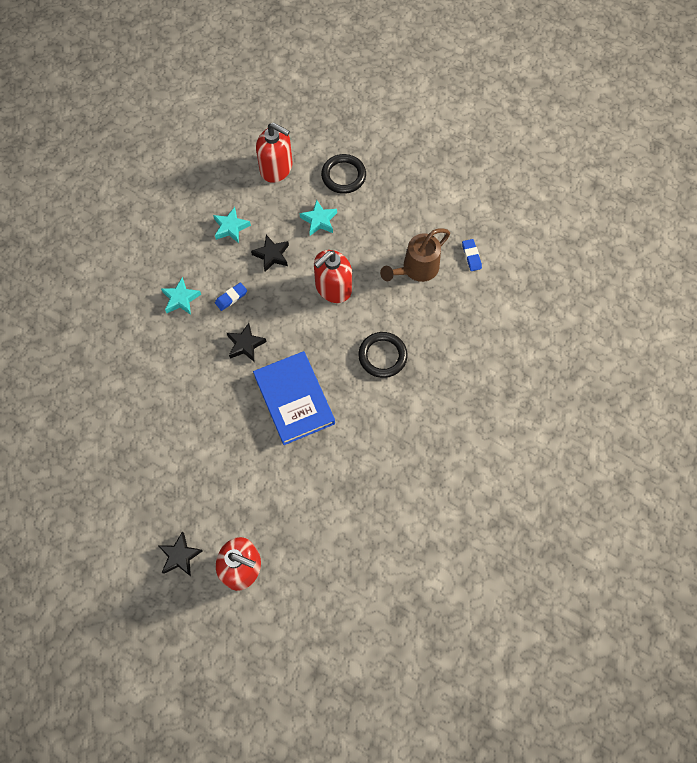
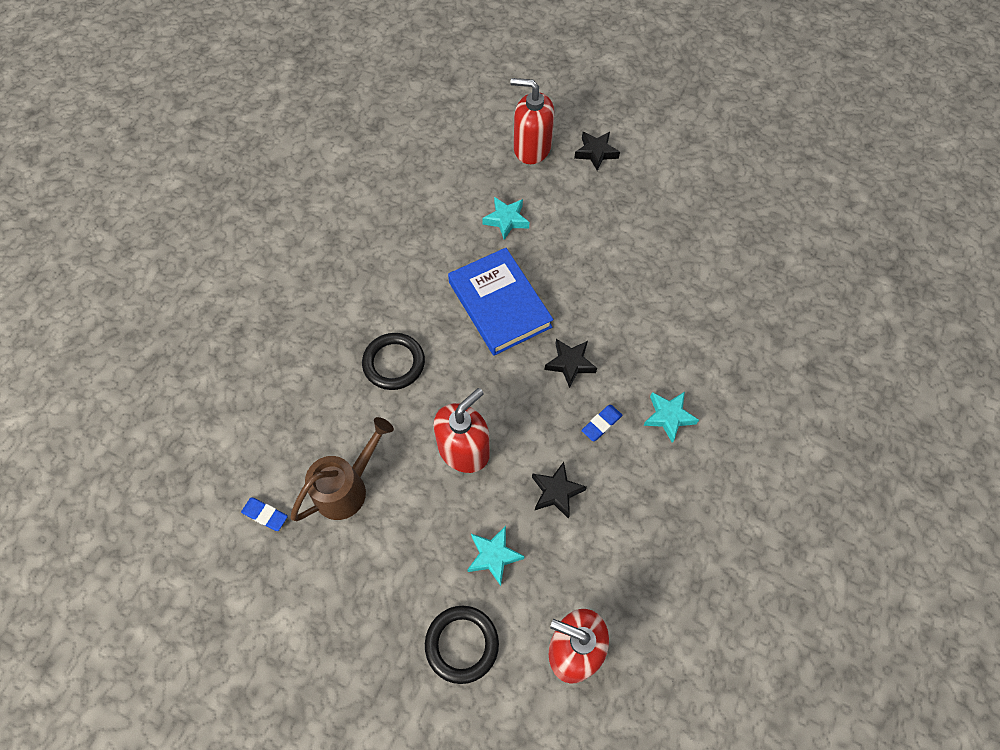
camera: 175 degrees right, 5 degrees down
(231, 227) = (625, 532): turquoise star -> turquoise star (506, 220)
(471, 256) = (265, 515): blue eraser -> blue eraser turned 45 degrees counterclockwise

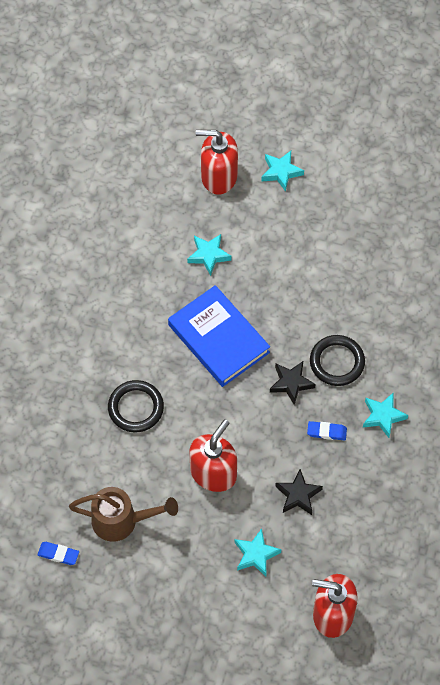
camera: 10 degrees left, 0 degrees up
(347, 488) = (121, 521): brown watering can -> brown watering can turned 60 degrees clockwise
(462, 644) = (243, 625): black ring -> black ring (337, 362)
(596, 153) = (281, 172): black star -> turquoise star
(601, 424) = (326, 432): blue eraser -> blue eraser turned 60 degrees clockwise

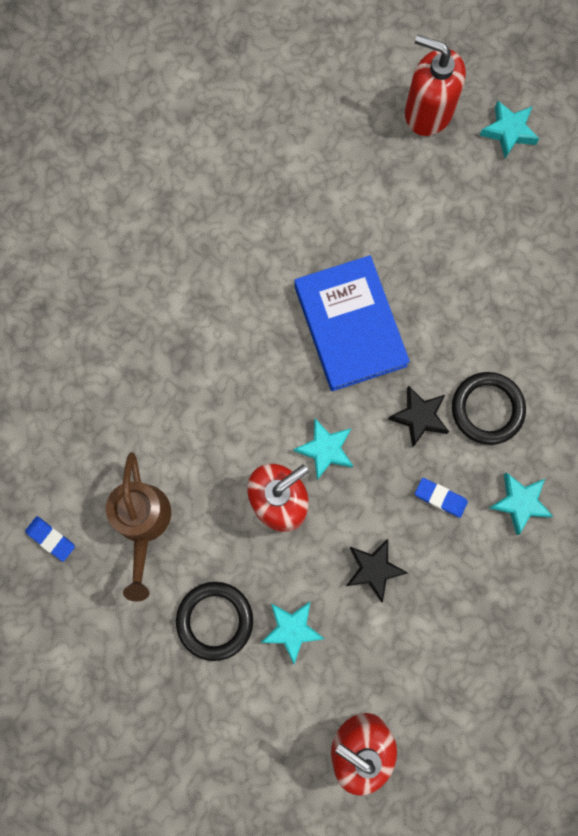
camera: 20 degrees right, 15 degrees up
(121, 521) = (143, 523): brown watering can -> brown watering can turned 60 degrees clockwise
(136, 408) = (214, 381): black ring -> black ring (215, 620)
(209, 255) = (378, 211): turquoise star -> turquoise star (325, 450)

